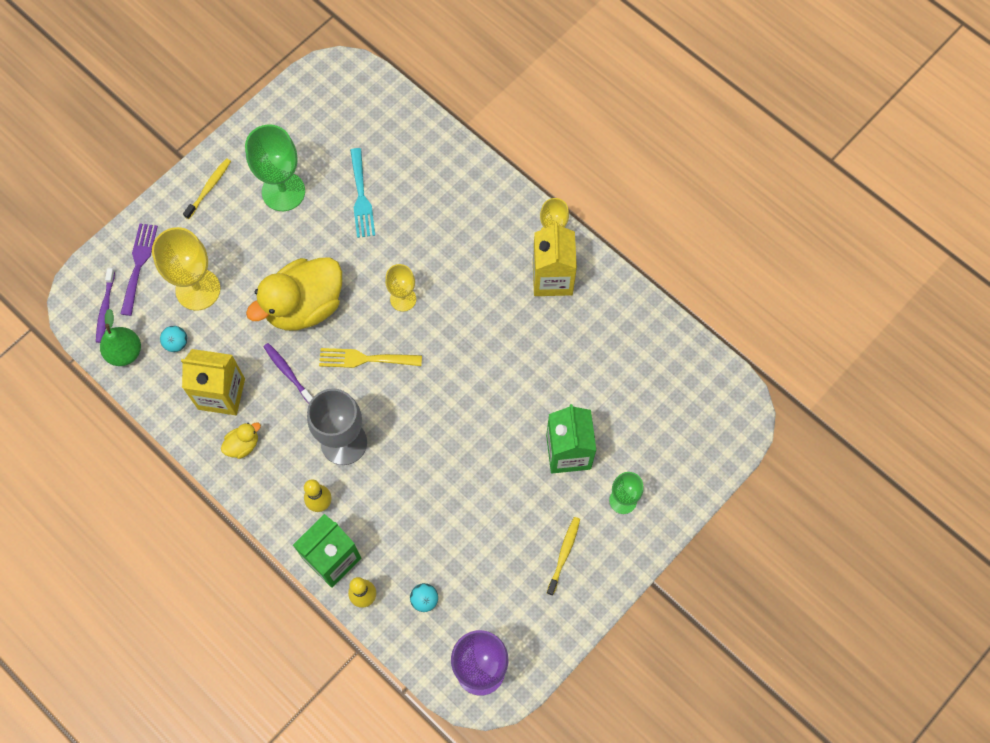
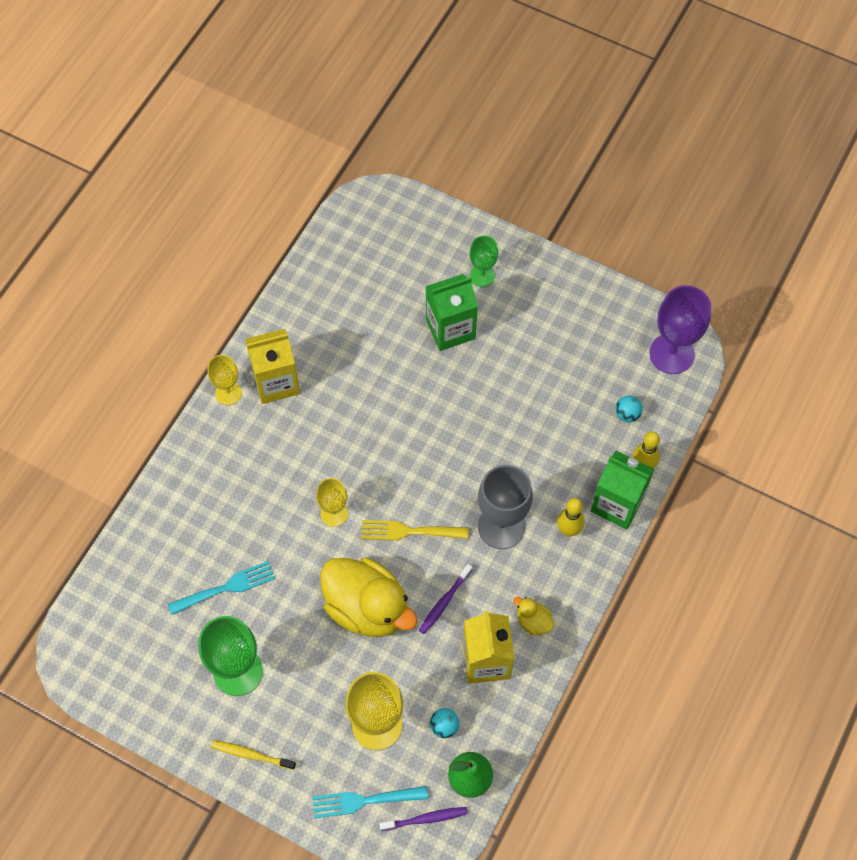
camera: 105 degrees left, 5 degrees down
(139, 264) = (364, 801): purple fork -> turquoise fork
(365, 359) = (409, 531): yellow fork -> yellow fork turned 105 degrees clockwise
(564, 554) = (547, 311): yellow toothbrush -> none

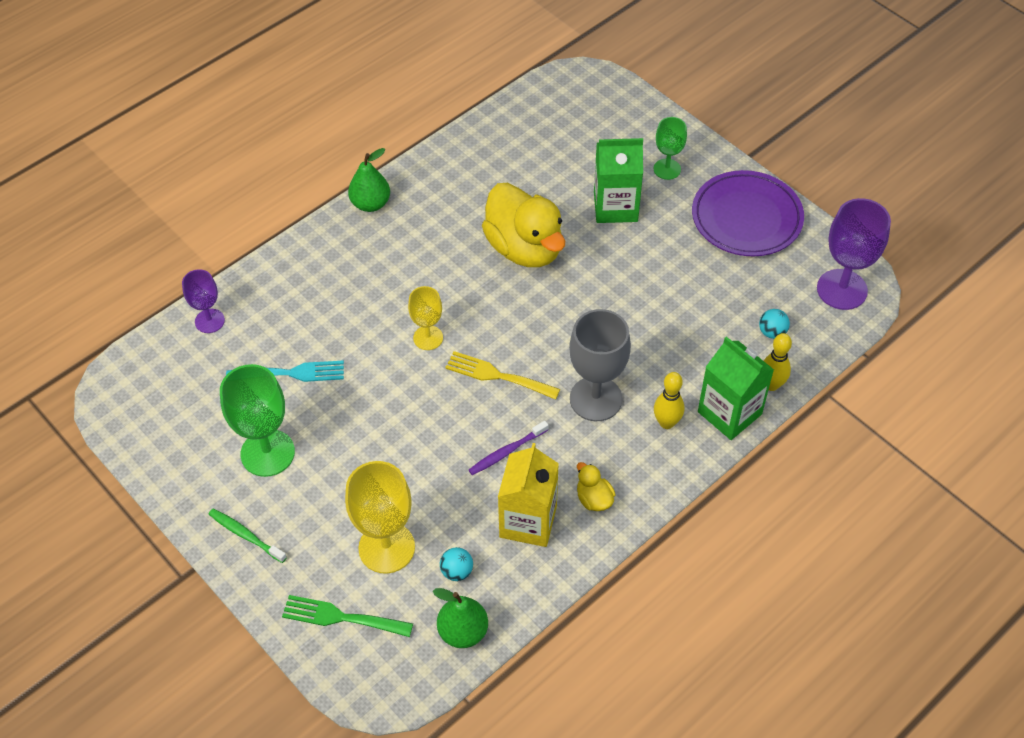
camera: 20 degrees right, 10 degrees down
(130, 559) = (209, 321): none -> purple goblet
(228, 393) = (370, 204): yellow goblet -> green pear
(251, 755) = (246, 535): yellow toothbrush -> green toothbrush
(276, 382) = (421, 207): yellow carton -> none
(364, 801) = (341, 617): turquoise fork -> green fork
(367, 608) = (424, 433): yellow duck -> yellow duck (525, 248)
(425, 819) = (399, 657): purple toothbrush -> none
(568, 306) = (746, 218): none -> purple plate

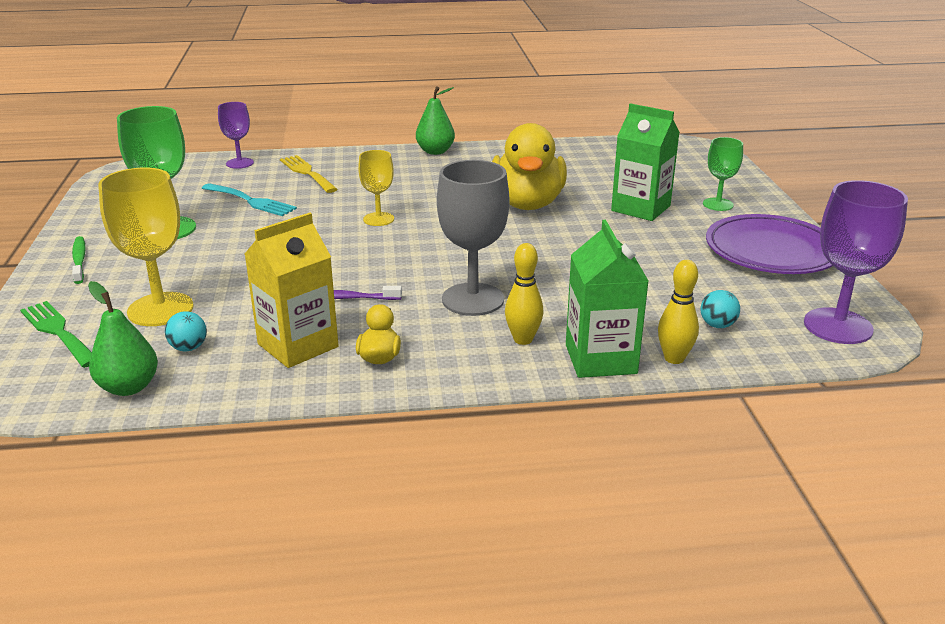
camera: 35 degrees right, 25 degrees down
(497, 376) = (404, 256): yellow fork -> yellow fork (307, 173)

